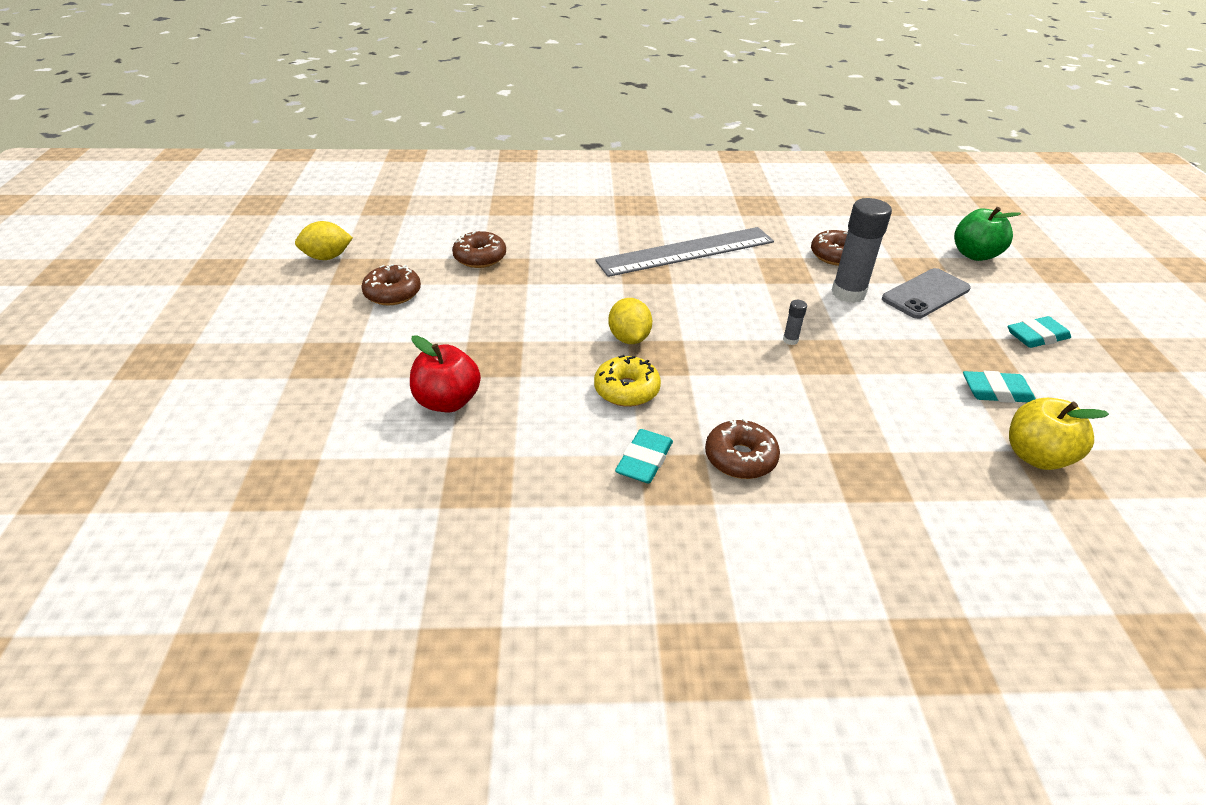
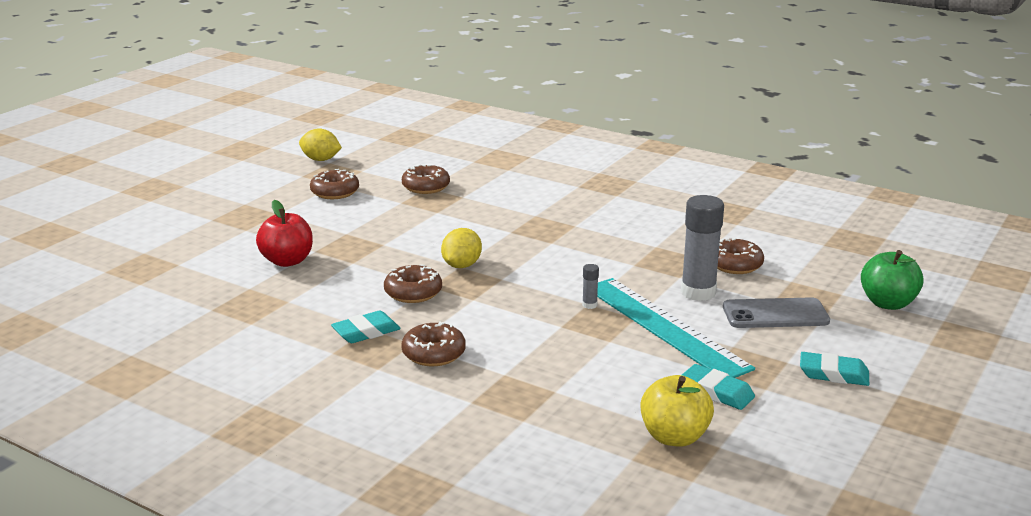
camera: 35 degrees right, 15 degrees down
(626, 390) = (413, 293): yellow donut -> brown donut
(686, 251) = (598, 226): grey ruler -> none
(873, 340) = (664, 327): none -> turquoise ruler

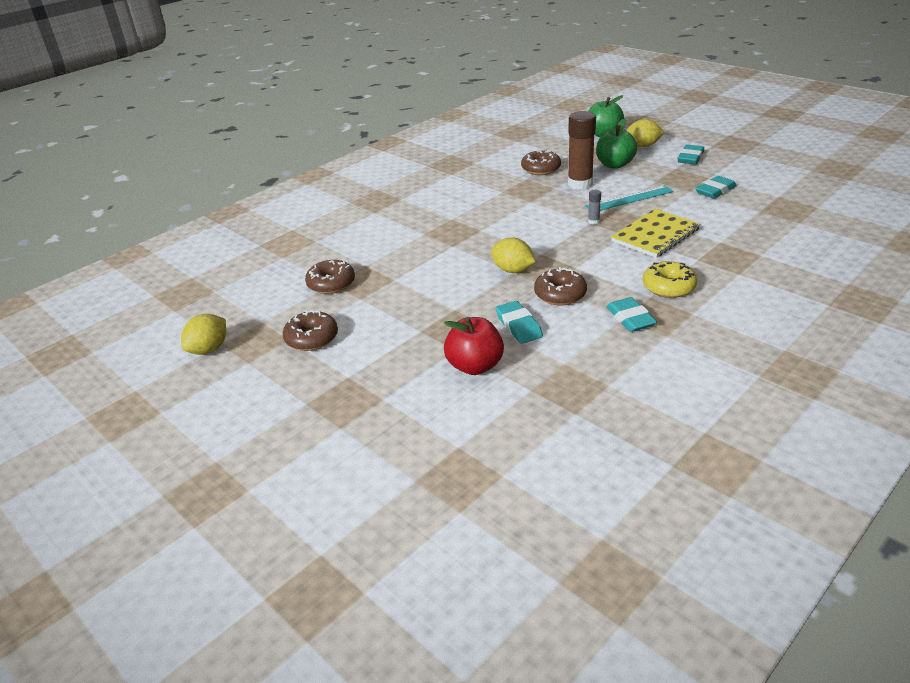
camera: 75 degrees left, 10 degrees up
(352, 275) = (518, 326): none -> turquoise eraser
(434, 354) = (668, 287): brown donut -> yellow donut
(562, 345) = (655, 235): none -> yellow notebook
(664, 327) = (629, 199): turquoise ruler -> turquoise ruler, size x0.60
(674, 437) = (771, 207): yellow apple -> none
(698, 292) = (580, 184): grey glue stick -> brown glue stick
(775, 314) = (614, 165): grey phone -> green apple
(860, 334) = (642, 146): none -> yellow lemon

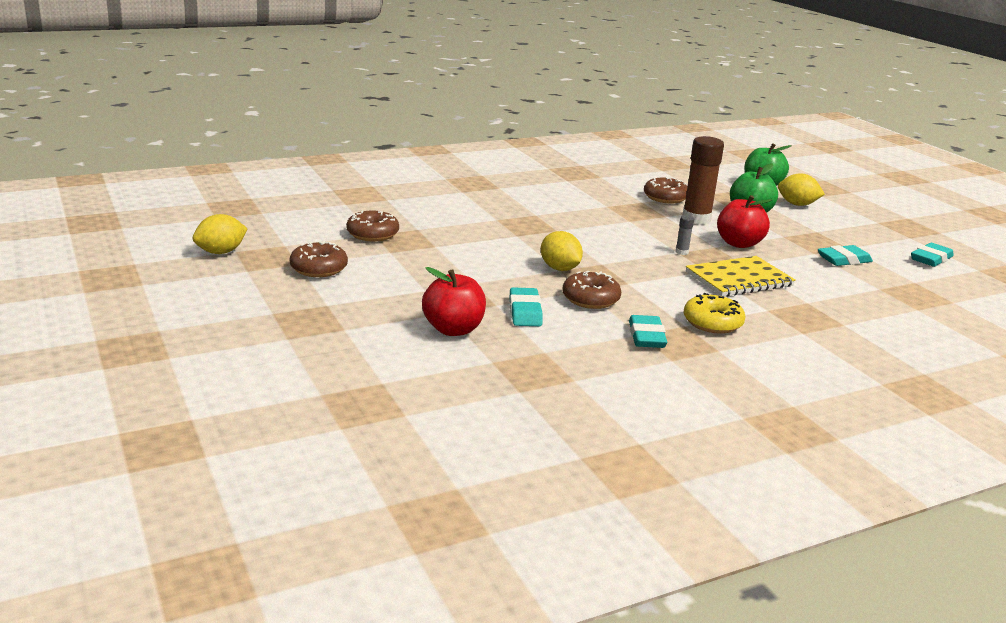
camera: 15 degrees right, 10 degrees down
(629, 199) = (739, 243): turquoise ruler -> red apple
(690, 158) = (842, 226): turquoise eraser -> turquoise eraser (931, 259)

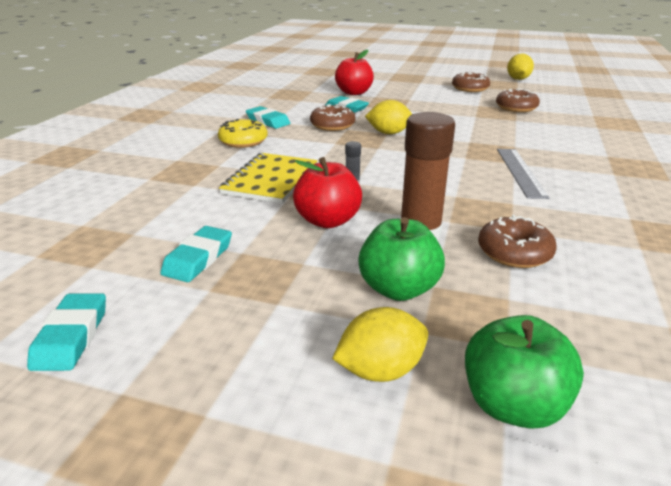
camera: 135 degrees right, 5 degrees up
(551, 210) = (520, 172): none -> grey ruler

